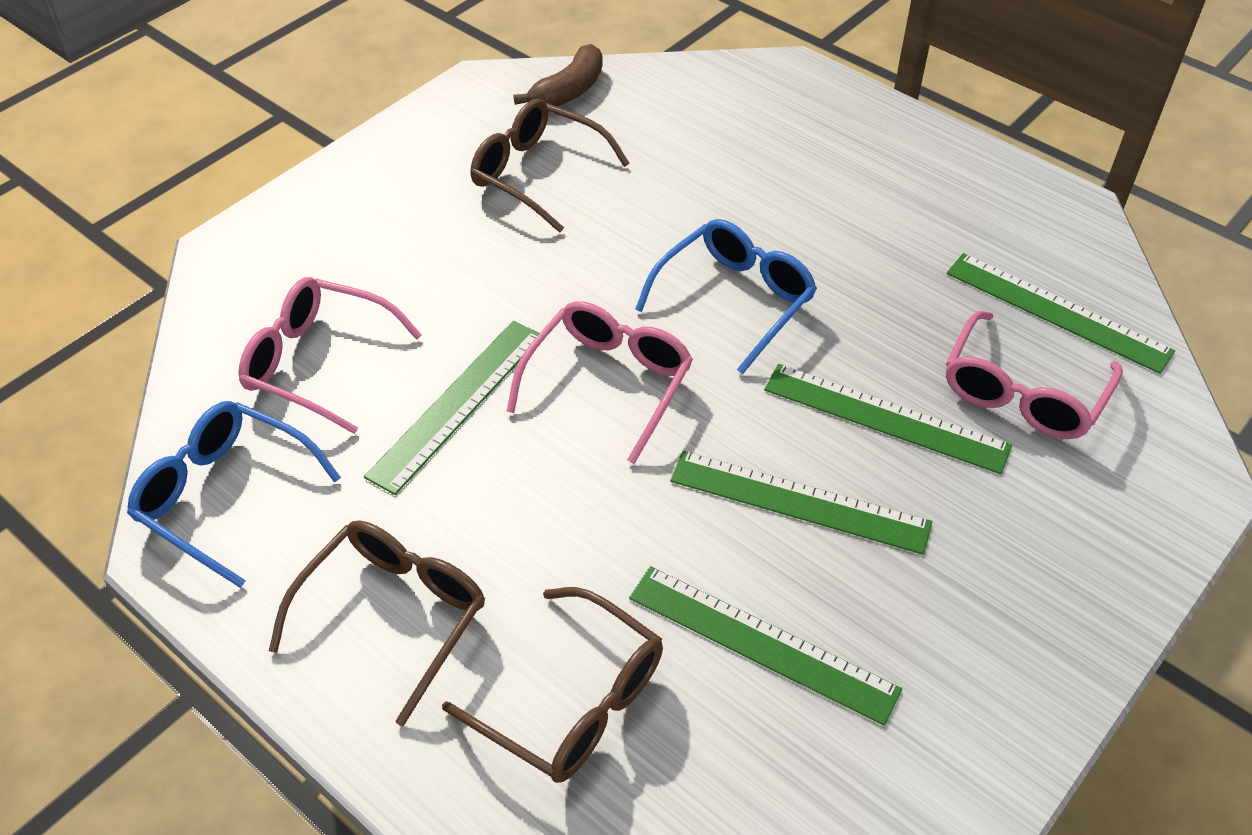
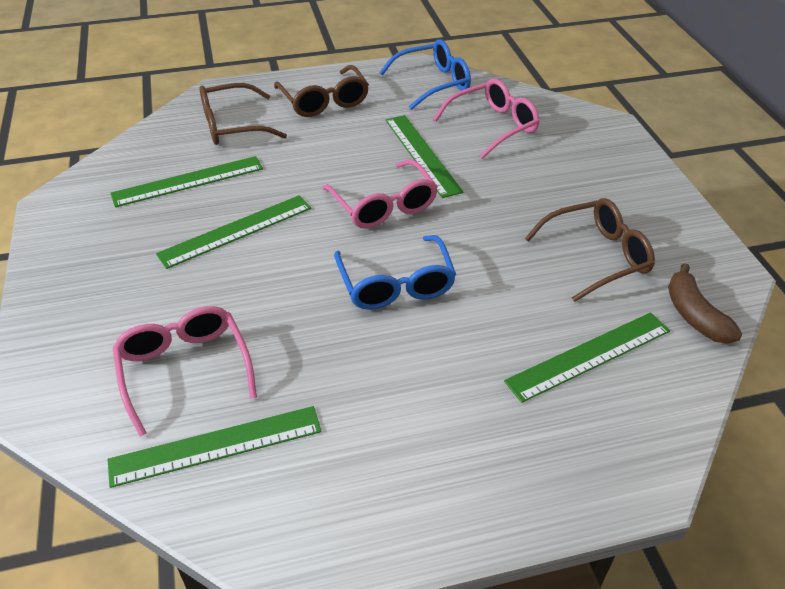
camera: 125 degrees right, 5 degrees down
(885, 418) = (243, 294): green ruler -> green ruler (589, 356)

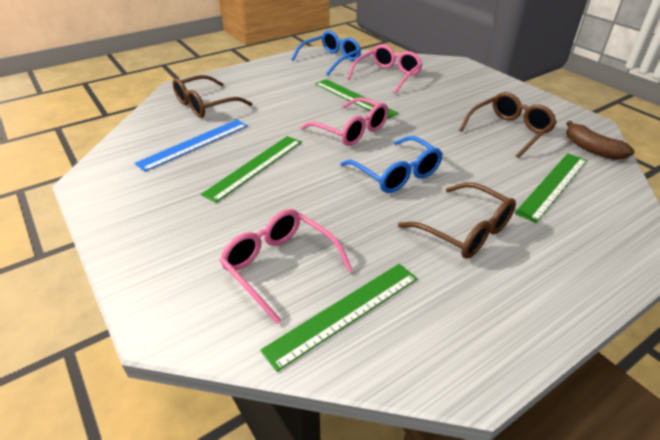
camera: 20 degrees left, 5 degrees down
(188, 181) = (194, 144): green ruler -> blue ruler
(324, 101) = (264, 81): brown glasses -> brown glasses (465, 231)

